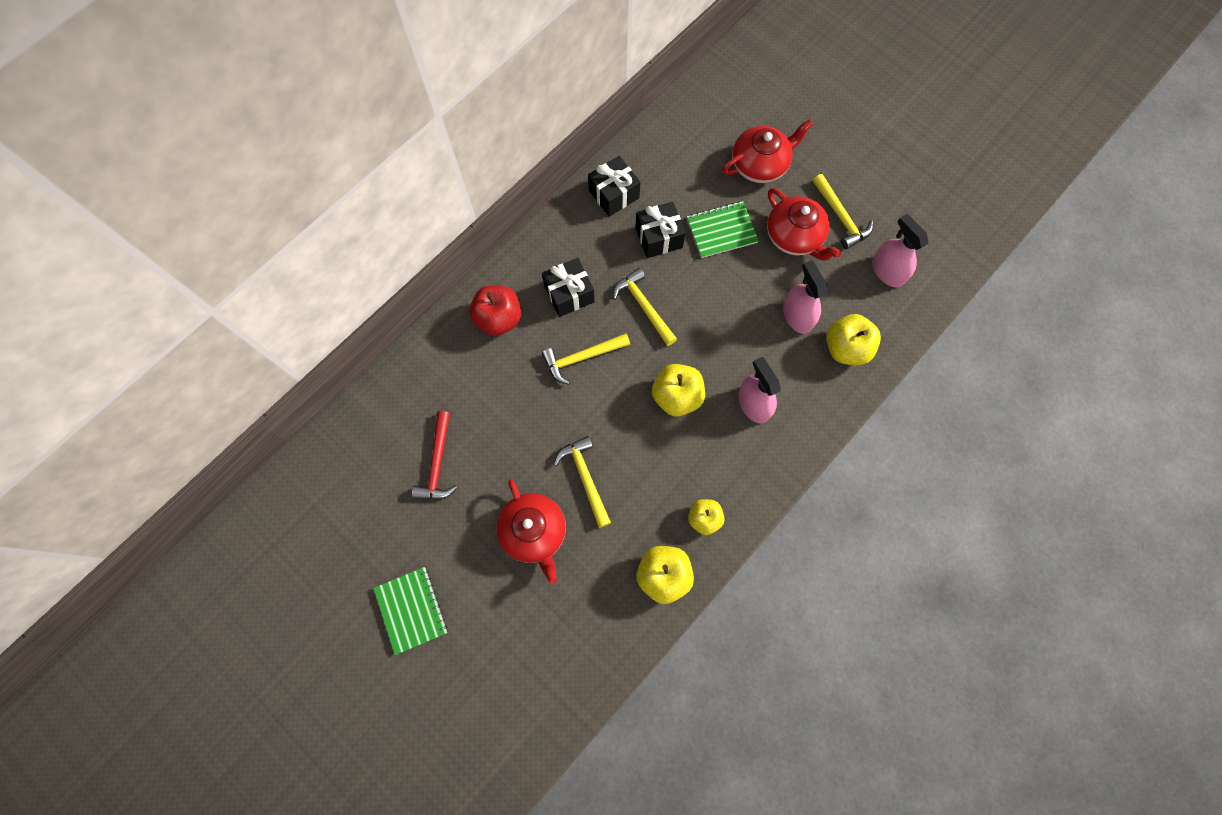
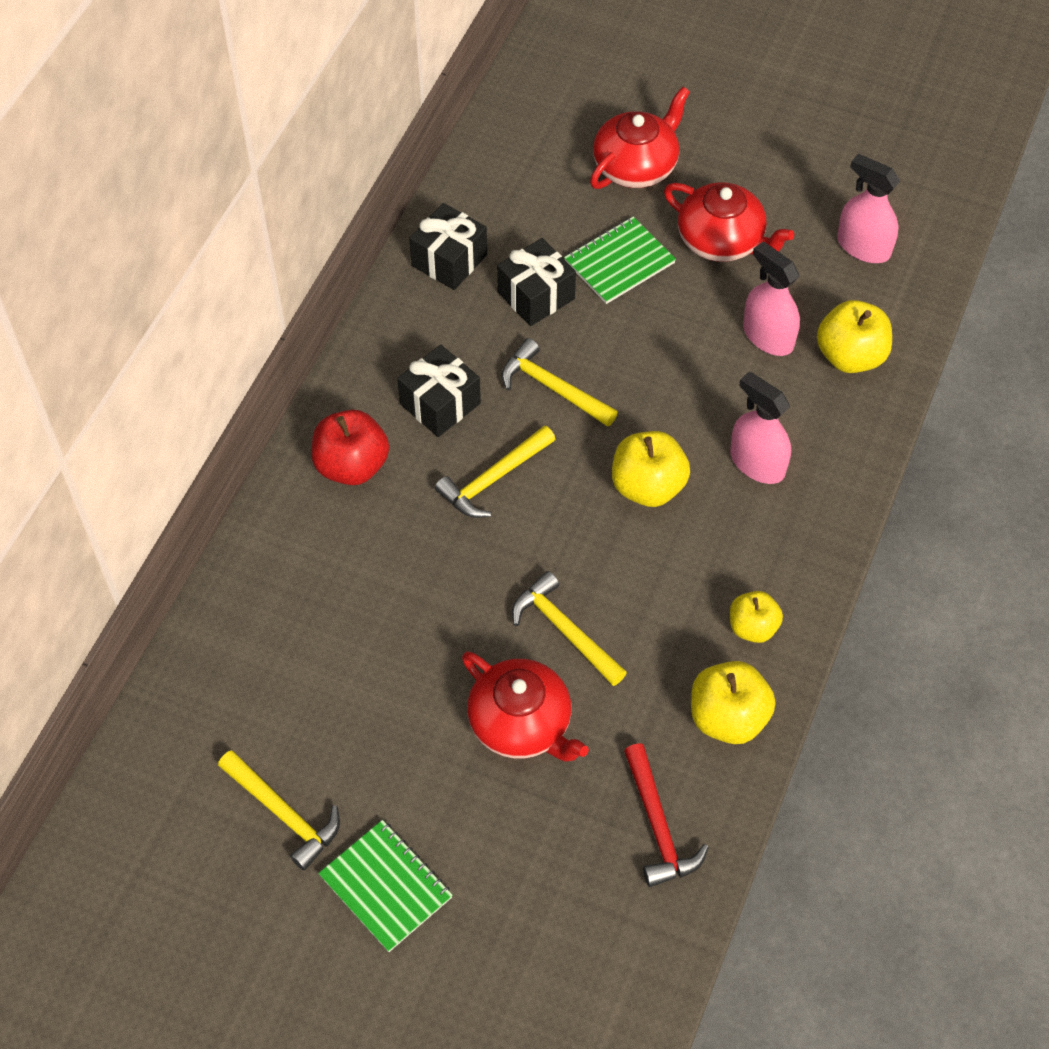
camera: 20 degrees left, 15 degrees down
(437, 463) = (342, 681): red hammer -> red hammer (657, 826)
(840, 217) = (772, 199): yellow hammer -> yellow hammer (283, 814)

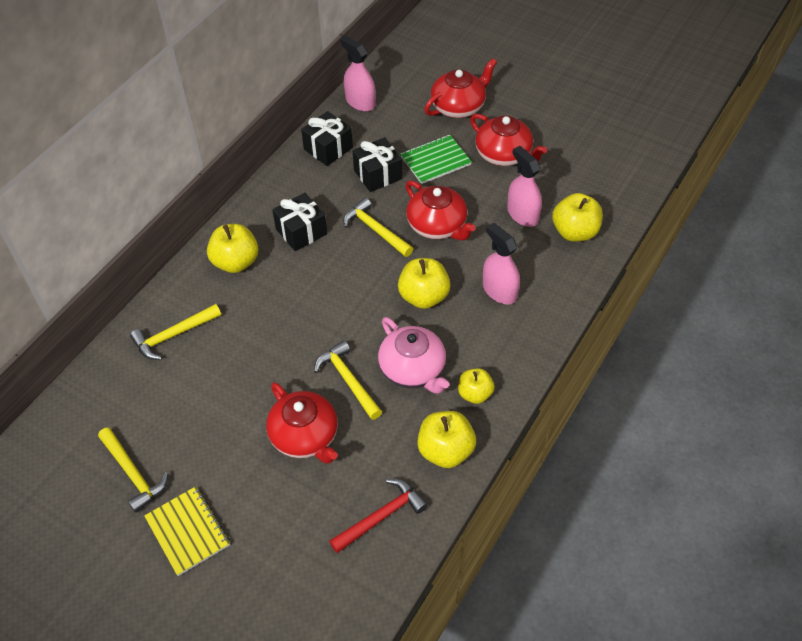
camera: 10 degrees right, 5 degrees down
(352, 466) = (236, 262): red apple -> yellow apple
(385, 887) = (187, 531): green notebook -> yellow notebook
(493, 479) = (324, 280): yellow hammer -> yellow hammer (173, 335)
(644, 370) = (437, 226): none -> red teapot
(656, 602) = (413, 369): none -> pink teapot
(657, 826) = (381, 516): red hammer -> red hammer turned 120 degrees counterclockwise
(863, 247) = (596, 167): pink spray bottle -> pink spray bottle (360, 102)

